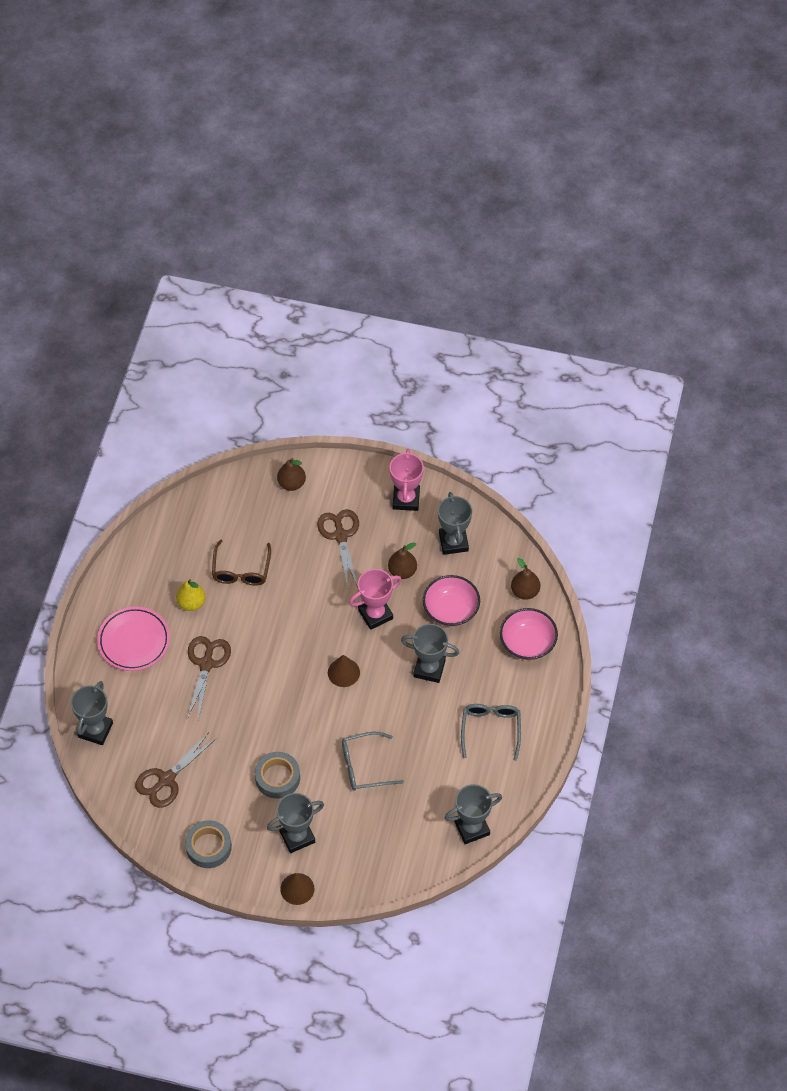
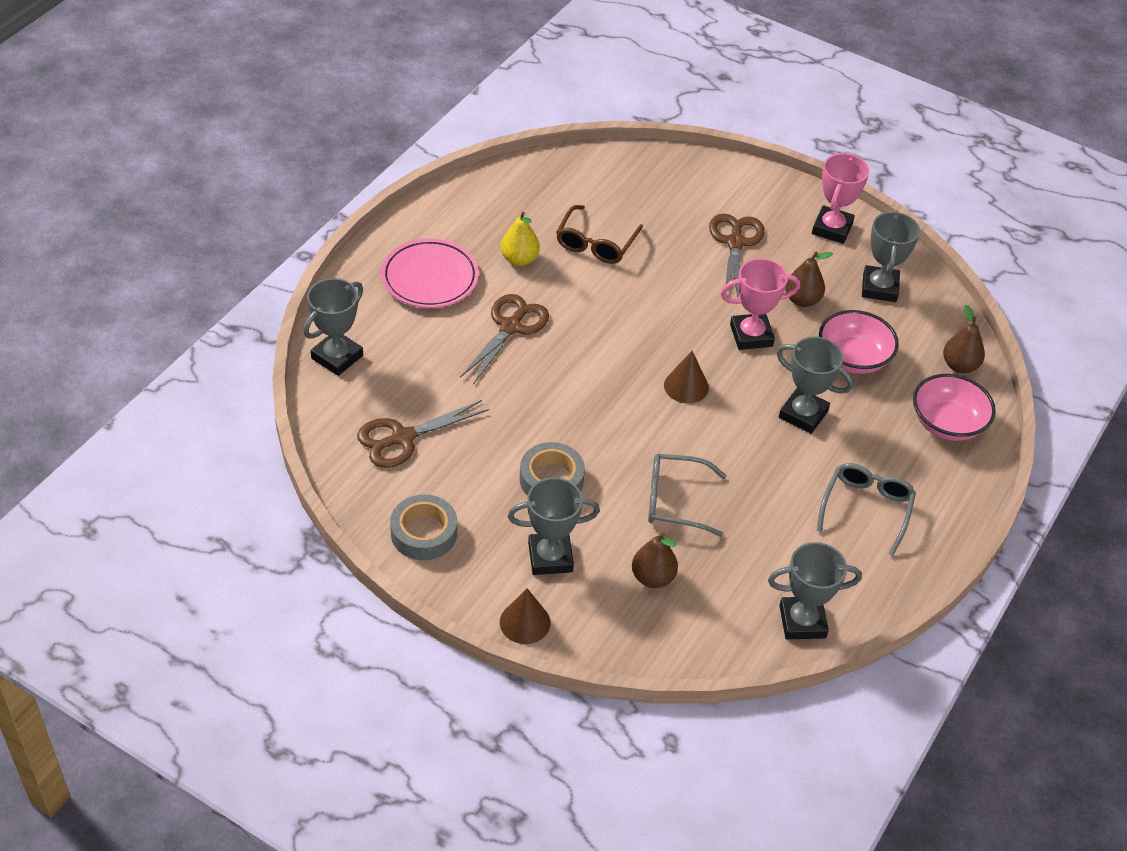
camera: 15 degrees right, 10 degrees down
(291, 483) = (693, 176): brown pear -> brown pear (653, 577)

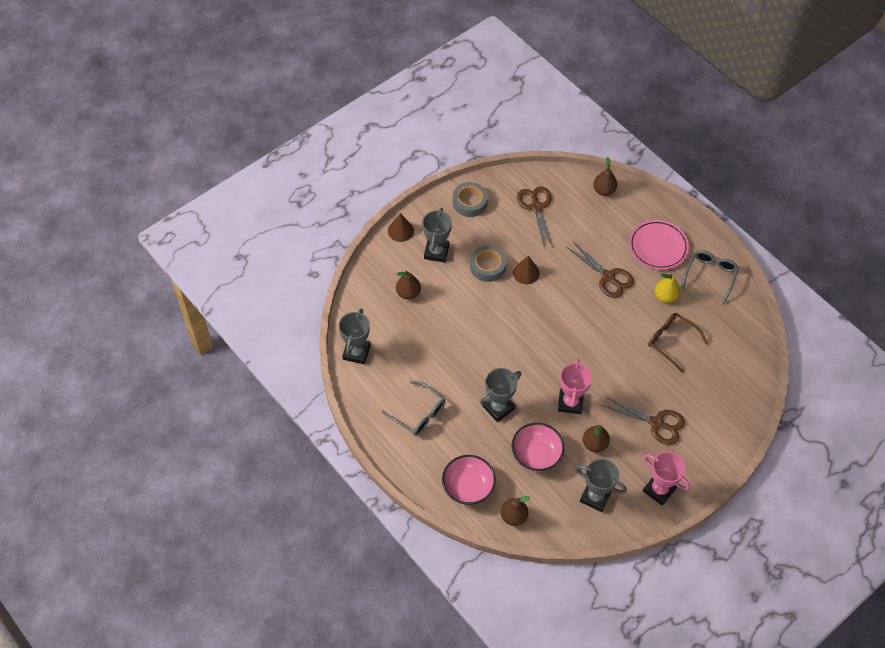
camera: 110 degrees right, 10 degrees up
(337, 357) = (604, 190): grey trophy -> brown pear
(675, 501) = (455, 320): grey glasses -> grey glasses (710, 276)
(686, 386) = (537, 352): brown cone -> brown cone (526, 273)

